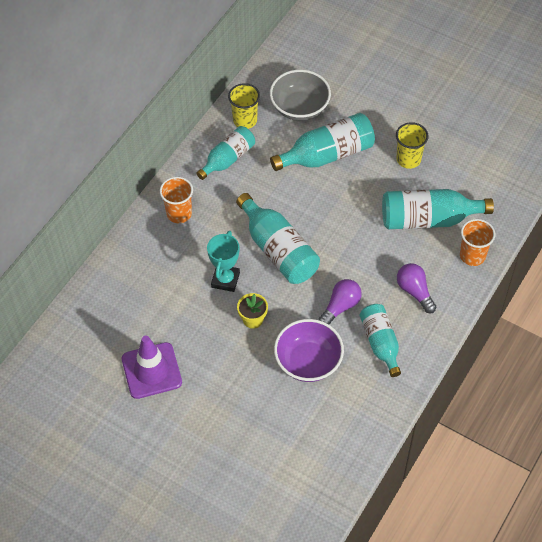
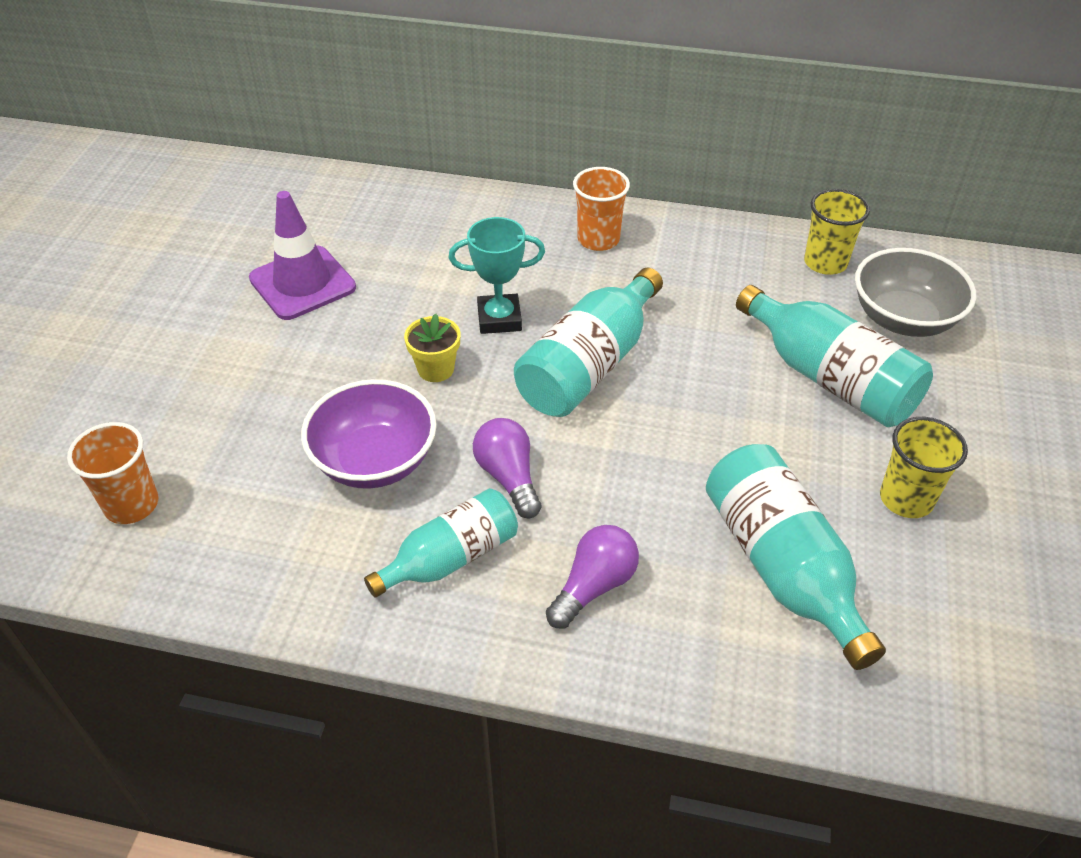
camera: 70 degrees right, 10 degrees down
(228, 159) = (735, 263): turquoise bottle -> none
(340, 307) = (508, 477): purple light bulb -> purple light bulb turned 135 degrees counterclockwise
(472, 256) = (735, 671): orange cup -> orange cup (131, 504)

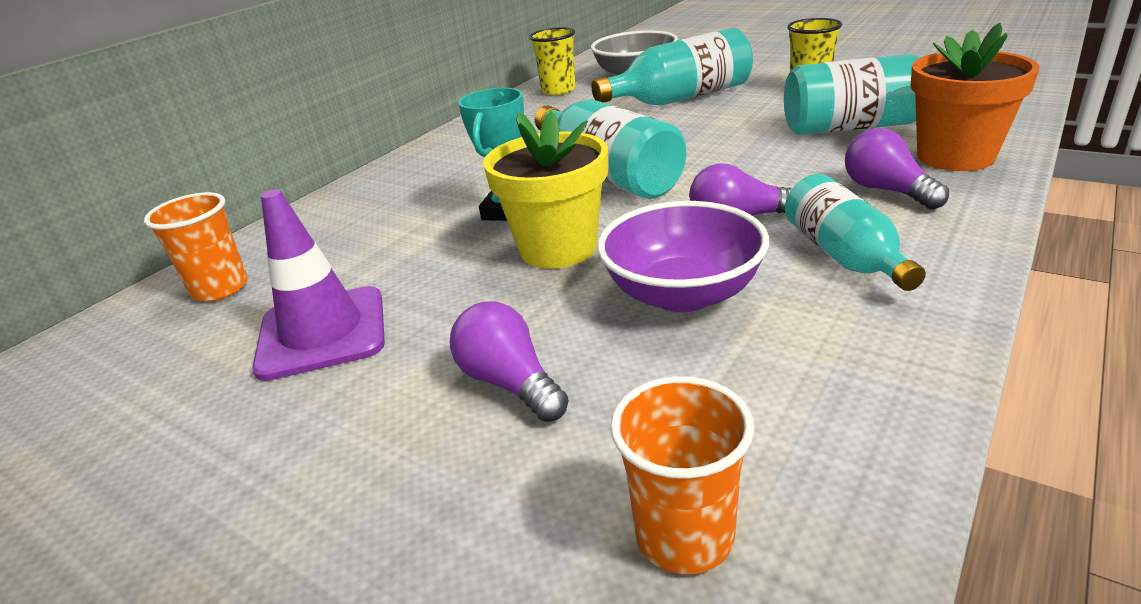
camera: 65 degrees left, 15 degrees down
(256, 394) = (510, 383): none -> purple light bulb
(436, 369) = (558, 248): yellow flower pot -> yellow flower pot, size x1.82
(598, 239) = (444, 160): orange cup -> orange cup (220, 288)
(700, 648) = (955, 157): none -> orange flower pot

